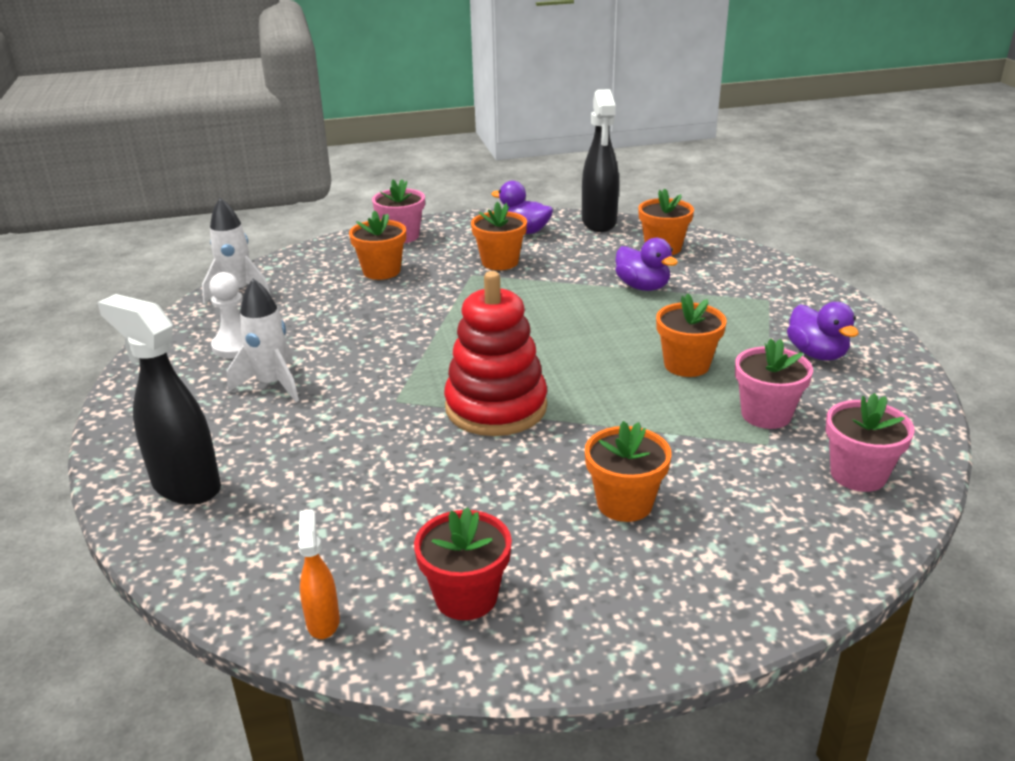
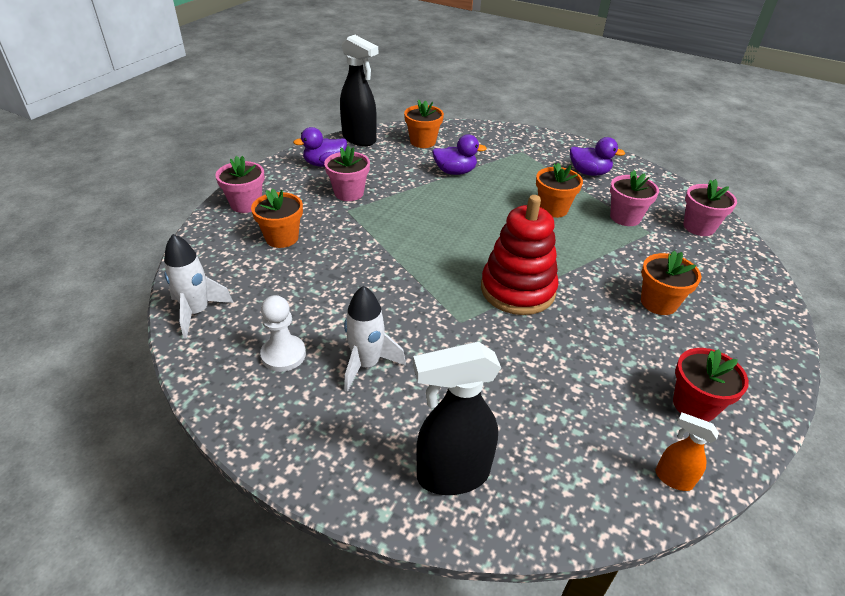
camera: 50 degrees left, 10 degrees up
(500, 262) = (349, 193): orange flower pot -> pink flower pot

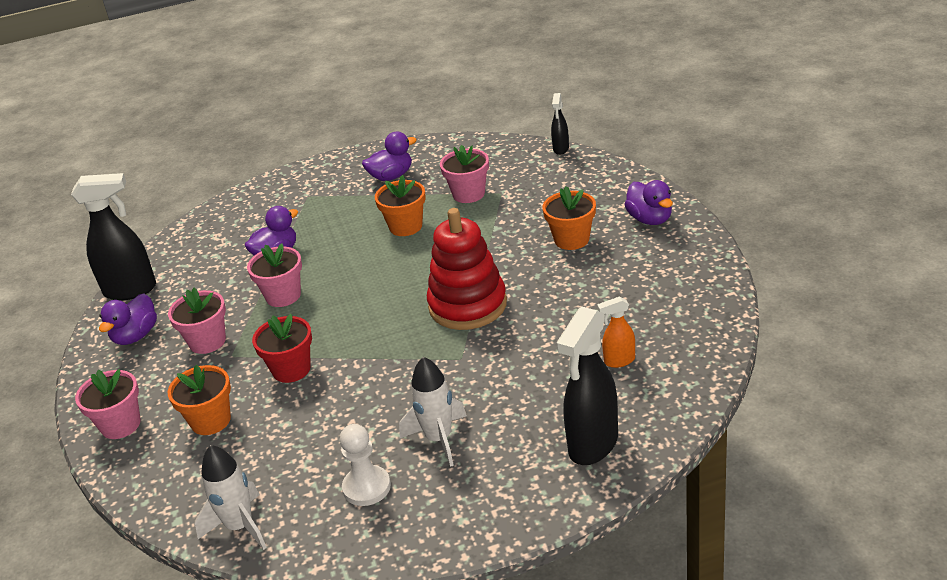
camera: 40 degrees left, 5 degrees down
(423, 142) = (201, 249): orange flower pot -> none
(673, 478) = (709, 336): orange spray bottle -> orange spray bottle (619, 361)
(694, 405) = (671, 286): red flower pot -> red flower pot (291, 369)
(699, 227) = (528, 164): pink flower pot -> pink flower pot (283, 296)
(740, 233) = (561, 149): none -> black spray bottle
(748, 336) = (650, 219): none -> purple duck

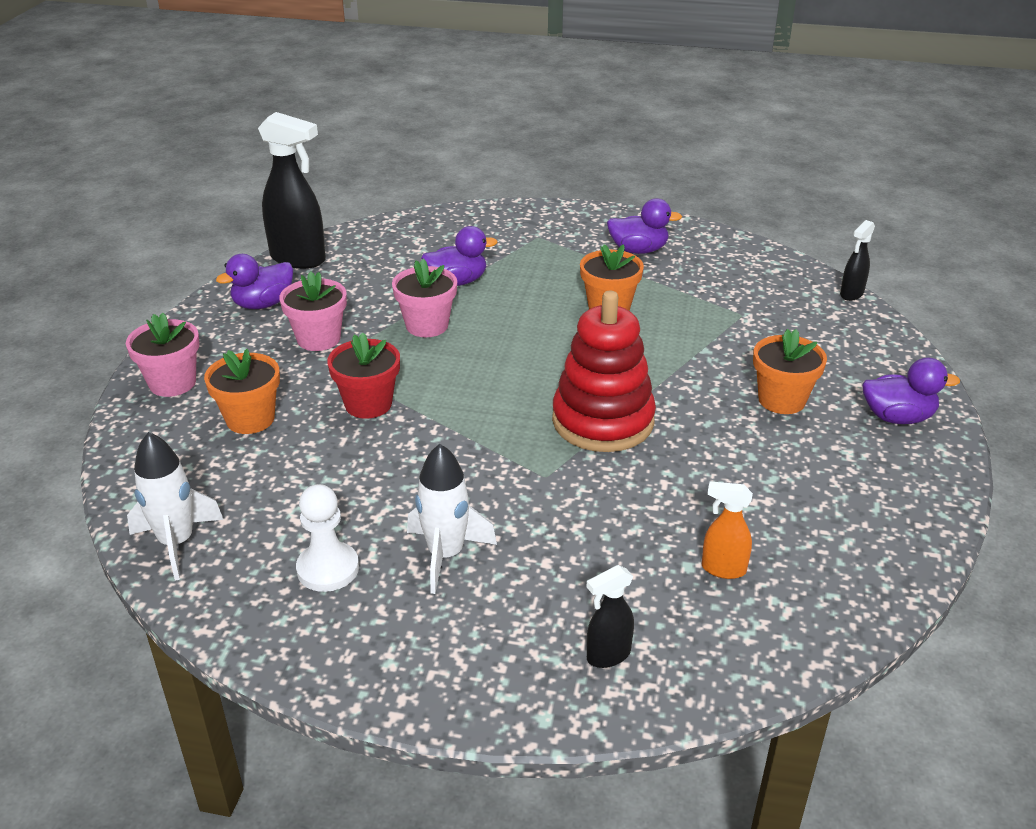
camera: 25 degrees right, 0 degrees up
(468, 194) = (705, 301): pink flower pot -> none
(592, 445) = (608, 655): black spray bottle -> black spray bottle, size x0.51
(650, 219) = (897, 417): purple duck -> purple duck turned 90 degrees counterclockwise

